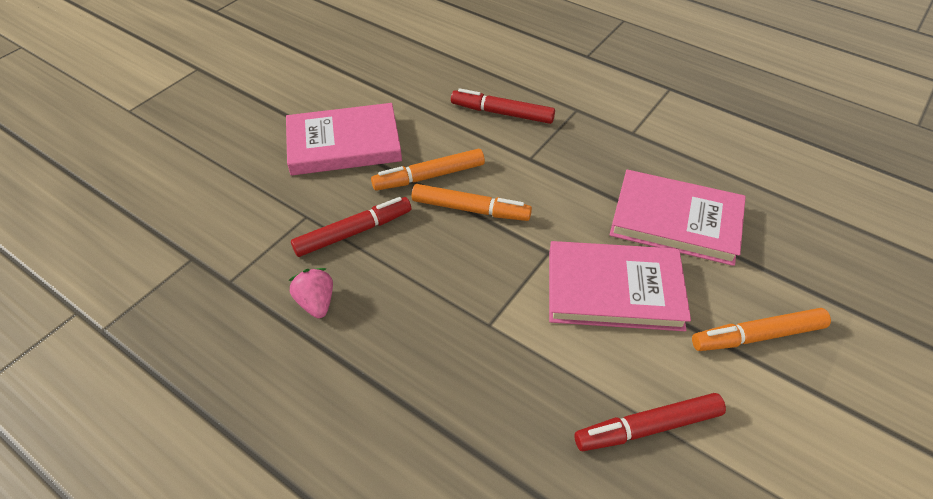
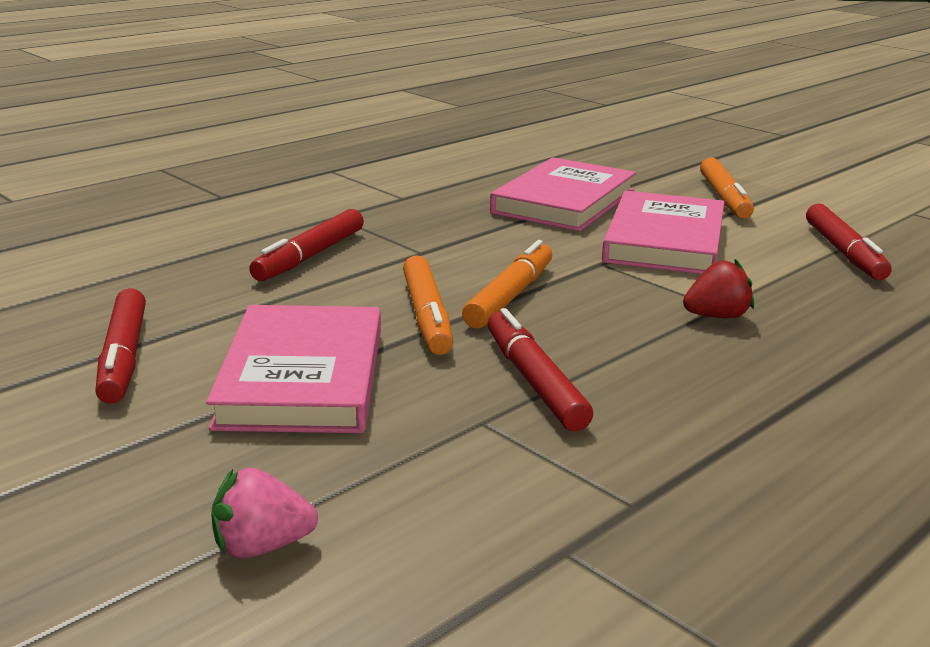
camera: 80 degrees left, 25 degrees down
(316, 302) = (684, 419): pink strawberry -> pink strawberry (261, 547)
(355, 83) = (123, 357): none -> red marker
(470, 322) = (716, 316): none -> red strawberry

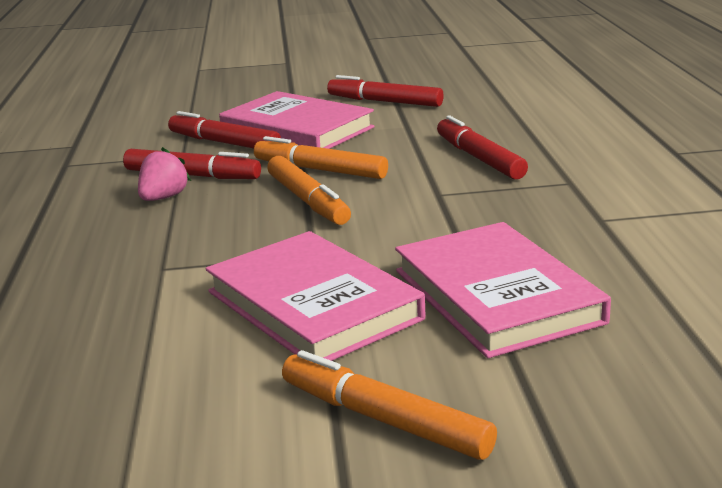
camera: 130 degrees right, 0 degrees up
(261, 547) = (180, 106): pink strawberry -> pink strawberry (163, 198)
(716, 316) = (152, 259): red strawberry -> none
(844, 252) = (125, 400): red marker -> red marker (224, 143)

